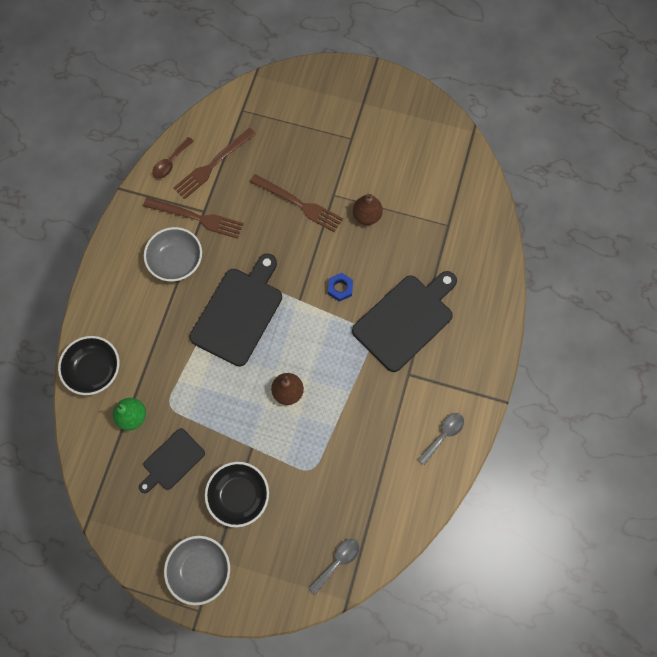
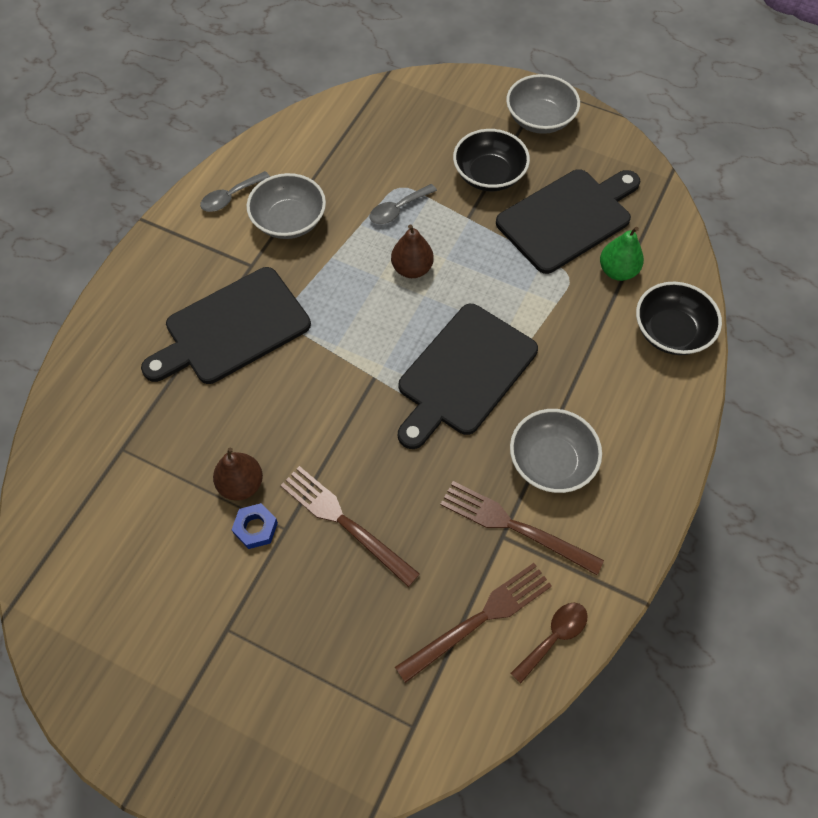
camera: 170 degrees left, 10 degrees down
(172, 461) = (568, 218): black cutting board -> black cutting board, size x1.75
(337, 561) = (388, 105): grey spoon -> grey spoon (398, 210)
(340, 288) = (311, 383): blue nut -> blue nut (255, 528)
(391, 420) = (289, 221): none -> grey bowl

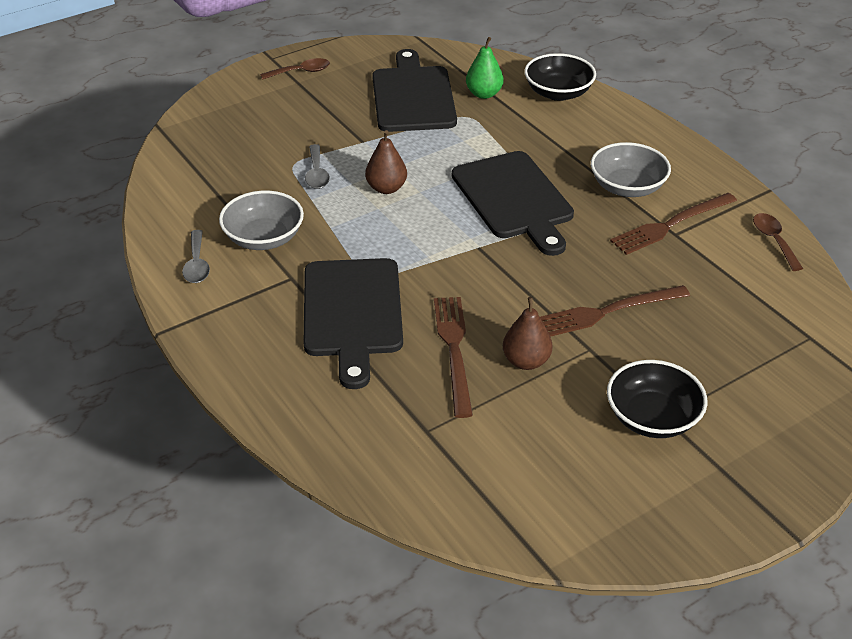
camera: 60 degrees left, 20 degrees down
(255, 528) = (577, 366): blue nut -> none
(479, 619) = (738, 271): brown fork -> brown fork (454, 350)
(489, 175) = (330, 116): black bowl -> black bowl (652, 417)
(539, 119) = (301, 72): grey bowl -> brown spoon

